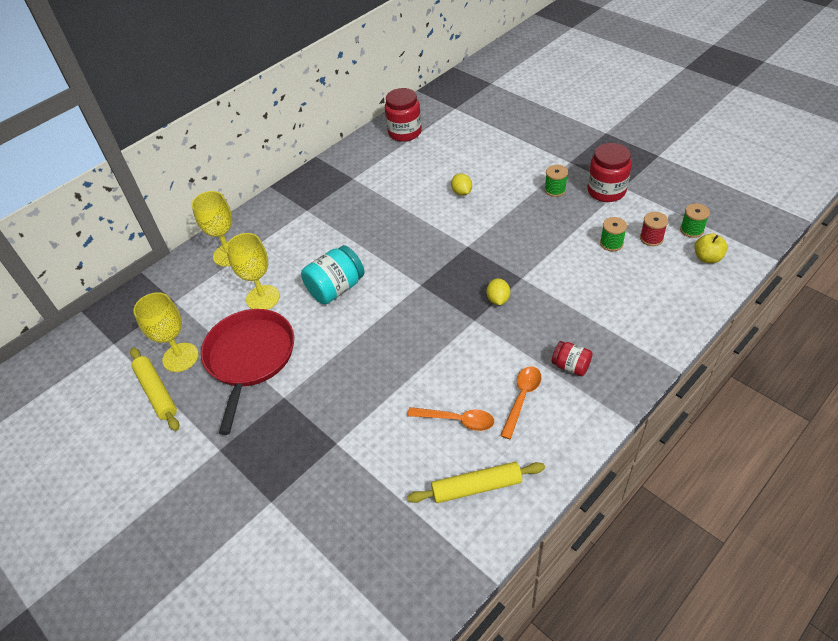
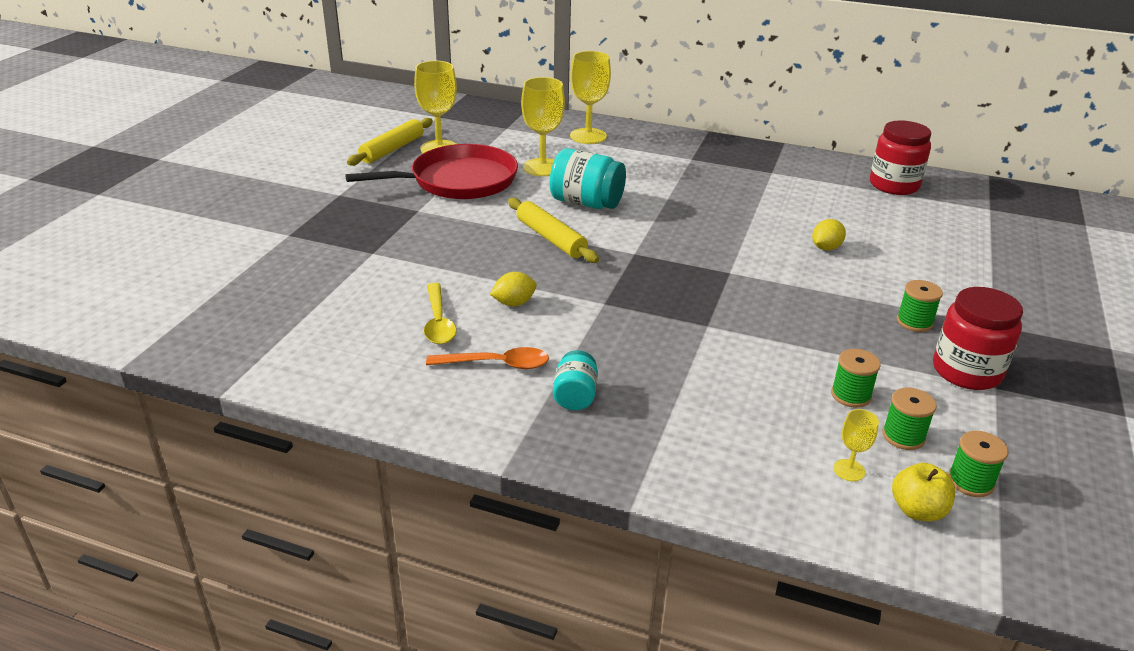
camera: 60 degrees right, 15 degrees down
(457, 420) = (438, 322): orange spoon -> yellow spoon
(476, 487) = (347, 355): yellow rolling pin -> yellow rolling pin (550, 238)
(498, 299) = (653, 314): yellow lemon -> yellow lemon (514, 303)
(571, 366) = (575, 396): red jar -> turquoise jar
(651, 238) = (903, 436): red spool -> green spool
(672, 270) = (849, 470): none -> yellow goblet

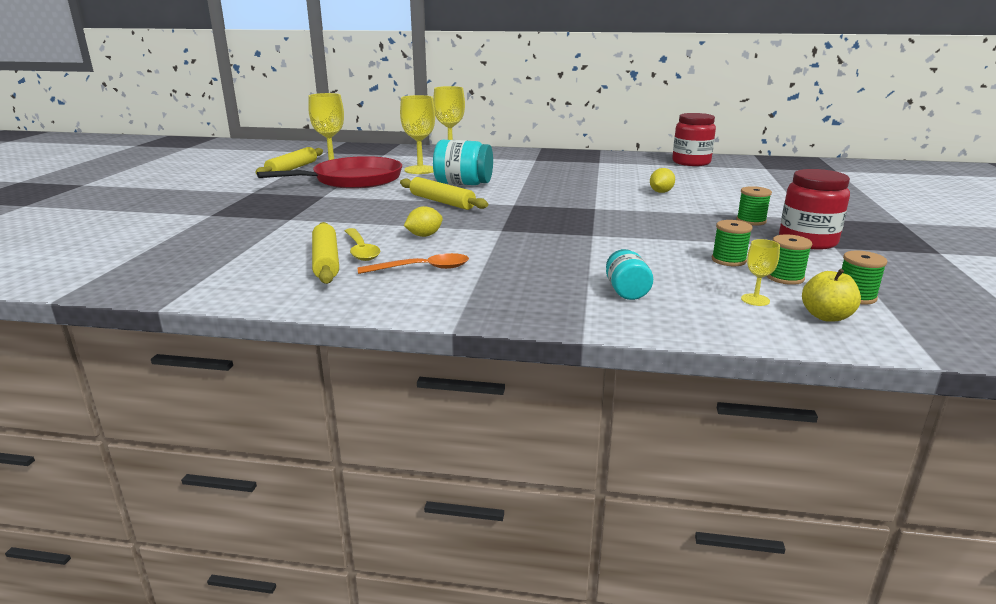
camera: 10 degrees left, 10 degrees down
(397, 337) = (325, 261): none -> yellow rolling pin
(575, 396) = (500, 280): turquoise jar -> turquoise jar (626, 291)

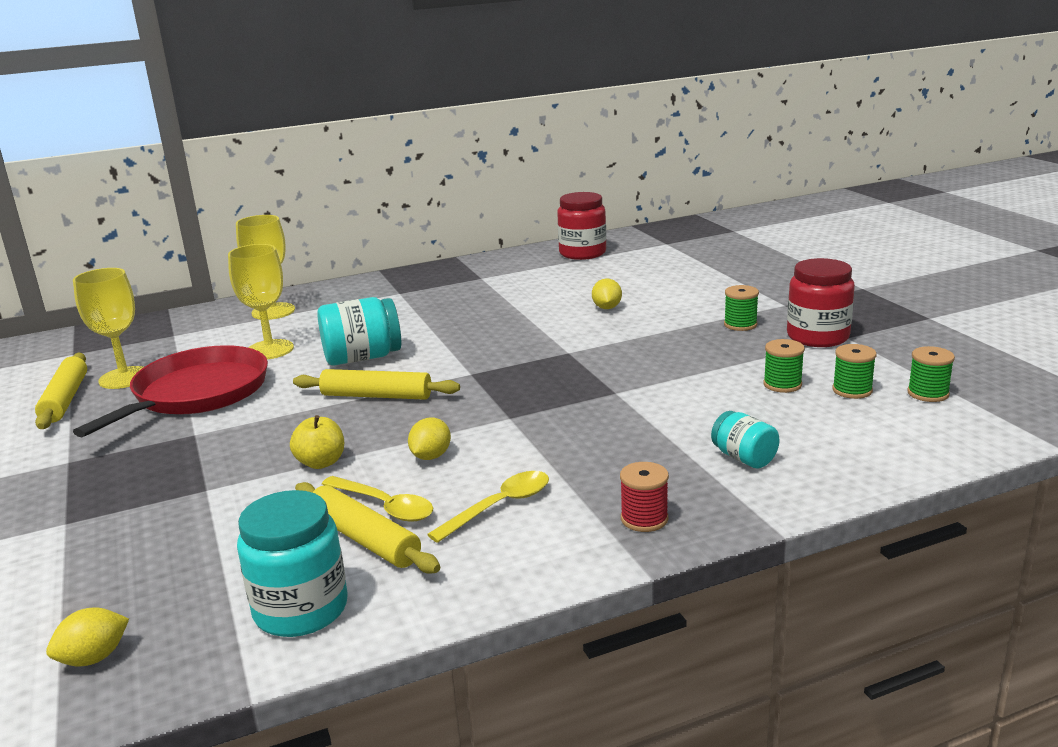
camera: 30 degrees left, 0 degrees up
(132, 268) = (94, 658): none -> yellow lemon
(244, 280) = (301, 609): none -> turquoise jar
(422, 269) = (499, 506): orange spoon -> yellow spoon
(499, 301) = (644, 519): none -> red spool
(755, 300) = (860, 427): yellow goblet -> none
(826, 316) = (933, 425): yellow apple -> yellow apple (321, 463)

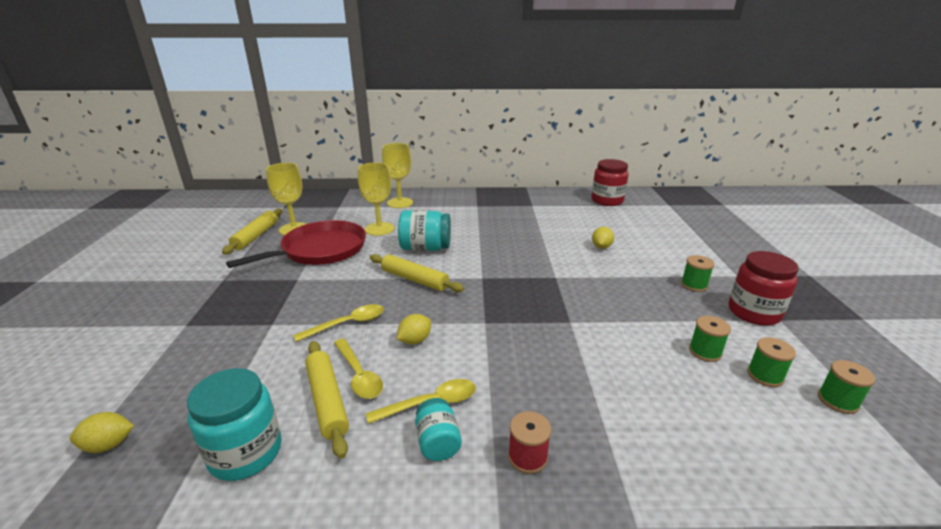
camera: 20 degrees right, 5 degrees up
(321, 463) = (347, 324): yellow apple -> yellow spoon
(744, 458) = (640, 419): turquoise jar -> turquoise jar (438, 442)

